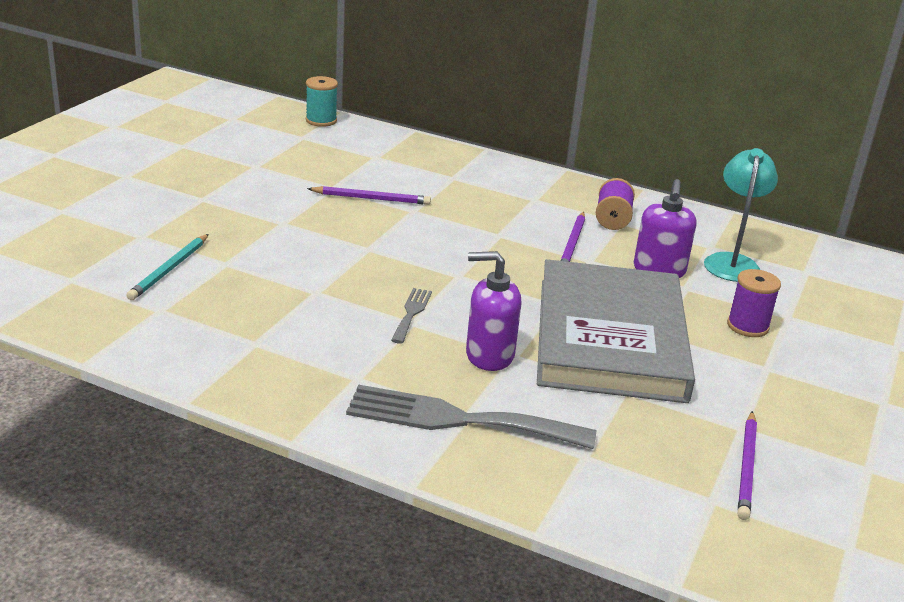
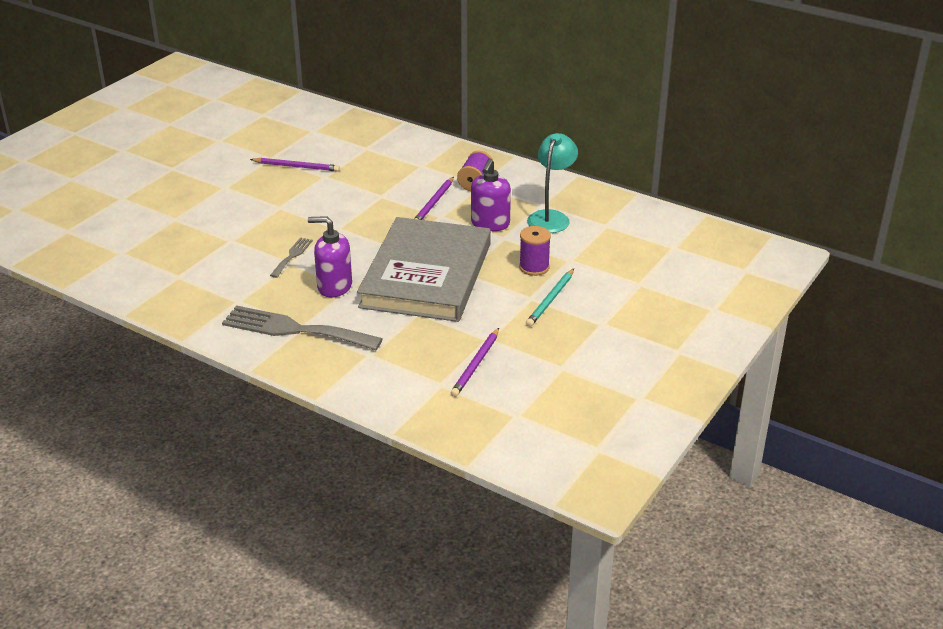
camera: 10 degrees right, 5 degrees up
(169, 269) = (135, 223): turquoise pencil -> turquoise pencil (551, 300)
(321, 120) = (282, 99): turquoise spool -> none

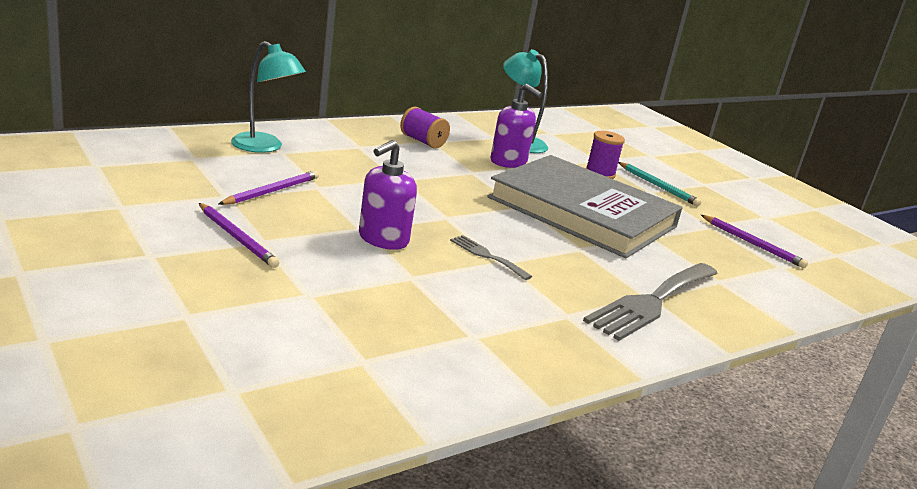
camera: 70 degrees left, 10 degrees down
(334, 286) = (573, 256): purple soap dispenser -> purple soap dispenser (383, 239)
(365, 141) = (264, 147): none -> turquoise lamp
(434, 203) = (443, 166): purple pencil -> purple pencil (237, 238)

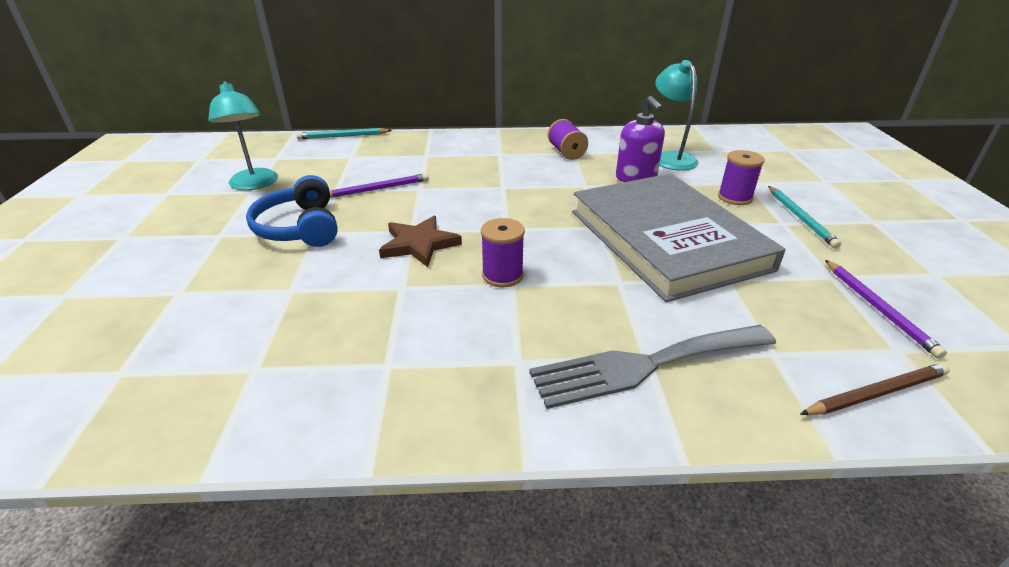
camera: 35 degrees right, 10 degrees up
(150, 135) = (343, 136): none -> turquoise pencil
(237, 238) = (300, 227): purple pencil -> blue headphones
(264, 147) = (417, 150): turquoise lamp -> turquoise lamp (255, 184)
(383, 239) = (419, 244): purple soap dispenser -> brown star
(487, 256) = (502, 275): grey fork -> purple spool
(789, 293) = (876, 393): none -> brown pencil

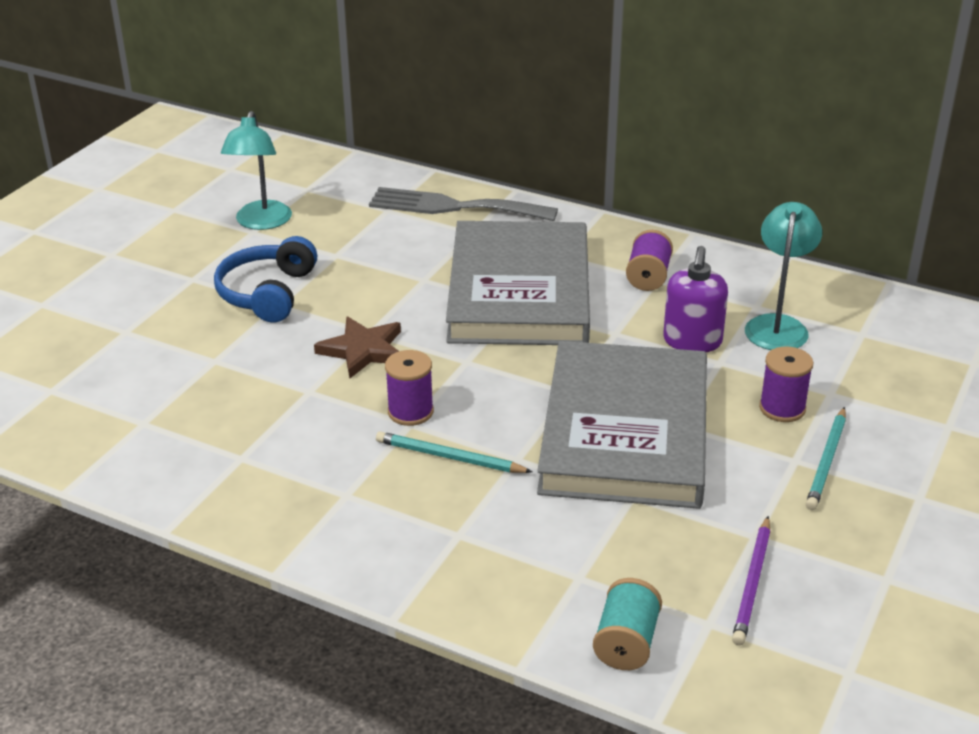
camera: 30 degrees right, 0 degrees up
(343, 136) = (402, 174): turquoise pencil -> turquoise pencil (449, 457)
(377, 189) = (378, 266): purple pencil -> none
(495, 179) = (519, 291): none -> grey book
(644, 365) = (448, 539): grey fork -> grey fork (453, 207)
(876, 393) = (626, 642): brown pencil -> turquoise spool

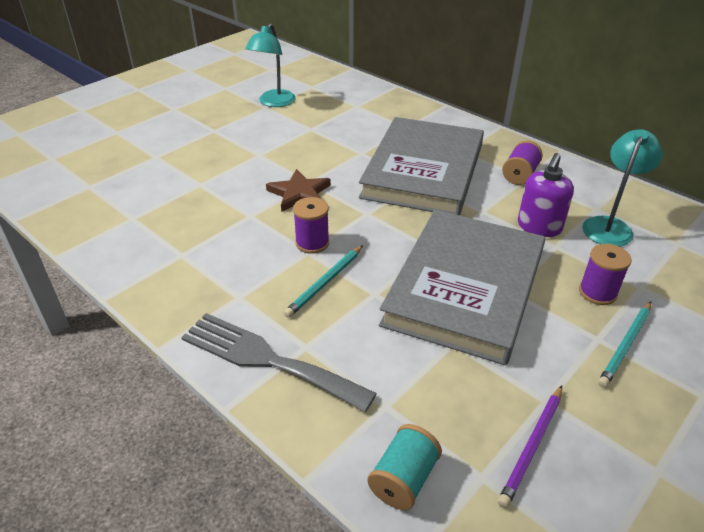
camera: 15 degrees right, 5 degrees up
(267, 293) = (256, 146): blue headphones -> none
(449, 457) = (325, 283): turquoise pencil -> turquoise pencil turned 90 degrees counterclockwise
(453, 207) = (400, 110): grey fork -> grey fork (267, 359)

